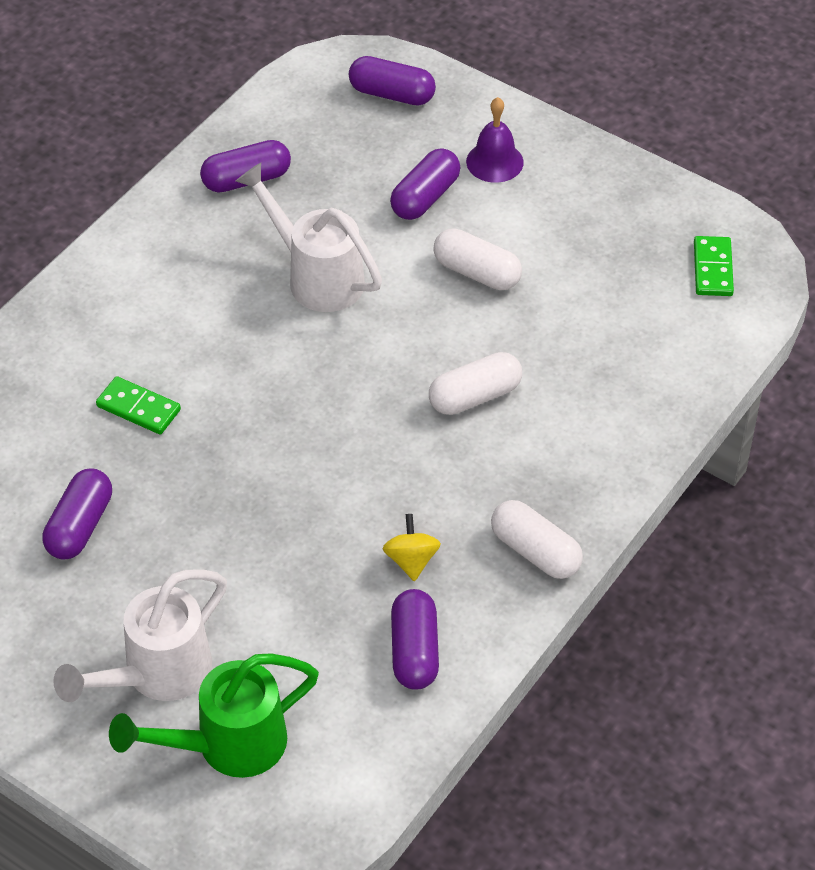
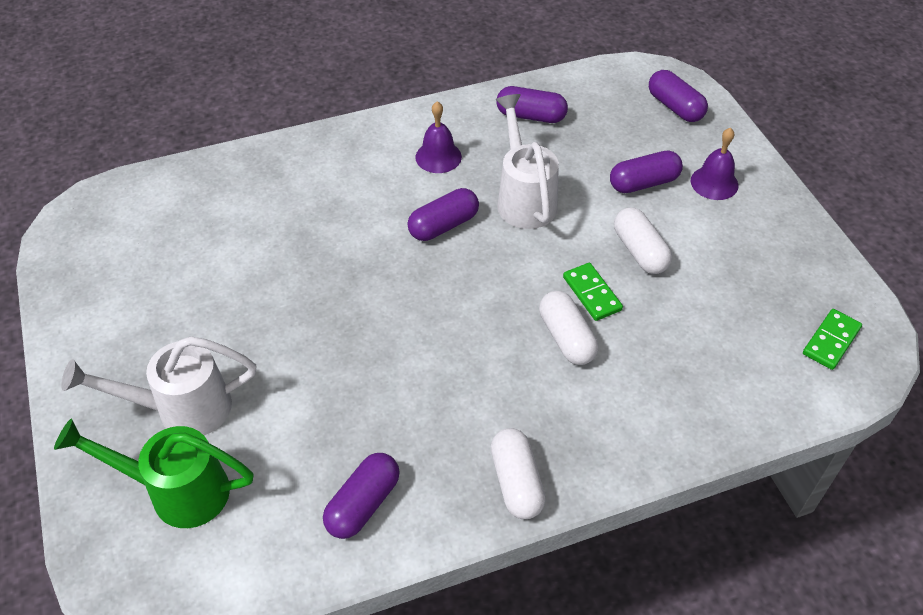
camera: 35 degrees right, 0 degrees up
(80, 526) = (230, 279): purple capsule -> purple capsule (443, 225)
(138, 408) = (334, 223): green domino -> green domino (591, 293)
(185, 277) = (438, 157): none -> purple bell
(411, 560) = (420, 432): yellow spinning top -> none
(475, 396) = (566, 338): white capsule -> white capsule turned 60 degrees clockwise

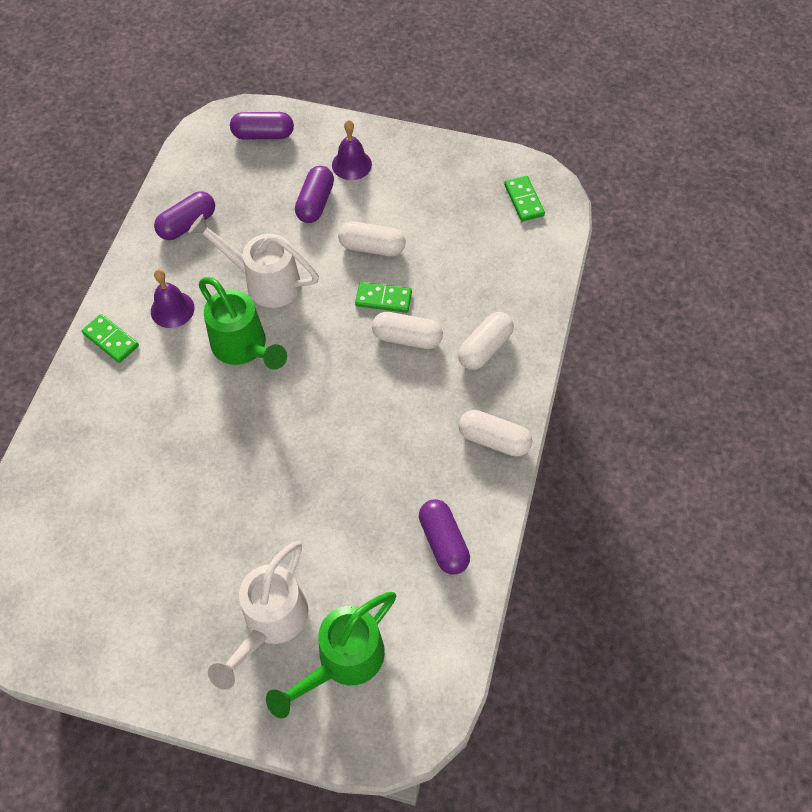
camera: 55 degrees left, 10 degrees up
(374, 138) = (111, 340): none -> green domino
(443, 225) = (244, 348): purple capsule -> green watering can
(617, 410) = (485, 348): none -> white capsule

